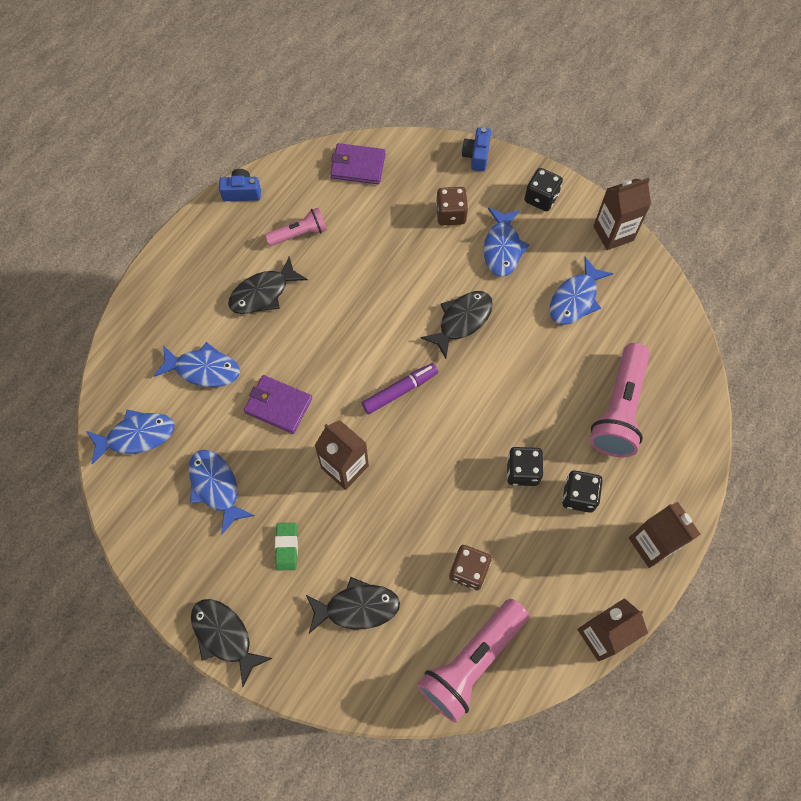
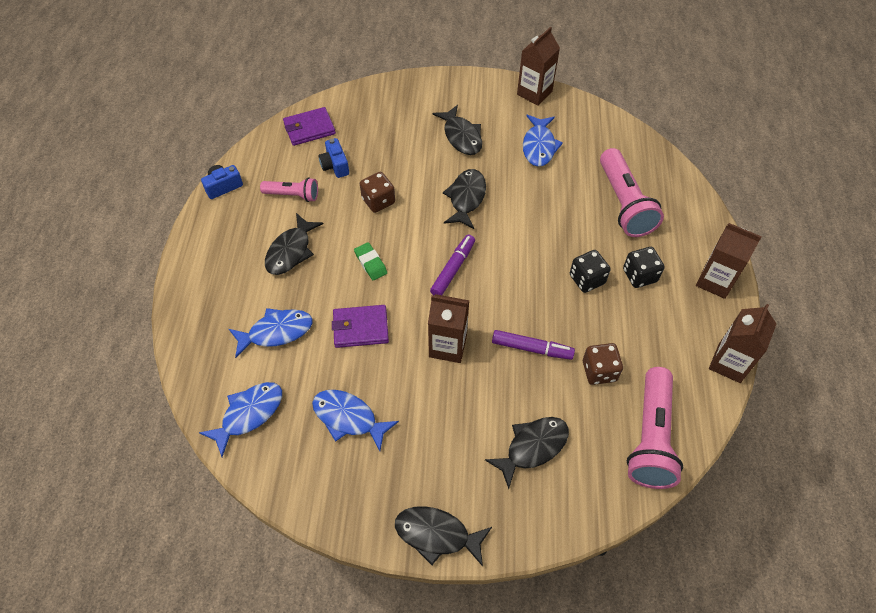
camera: 30 degrees left, 10 degrees down
(287, 547) = (442, 433): green eraser -> green eraser (370, 263)
(299, 234) = (293, 195): pink flashlight -> pink flashlight turned 60 degrees clockwise
(420, 512) = (532, 348): none -> purple marker
(451, 214) = (406, 131): brown dice -> brown dice (378, 201)
(476, 155) = (398, 85): blue camera -> blue camera (335, 166)
(502, 248) = (461, 136): blue fish -> black fish
(541, 198) = (466, 92): black dice -> none

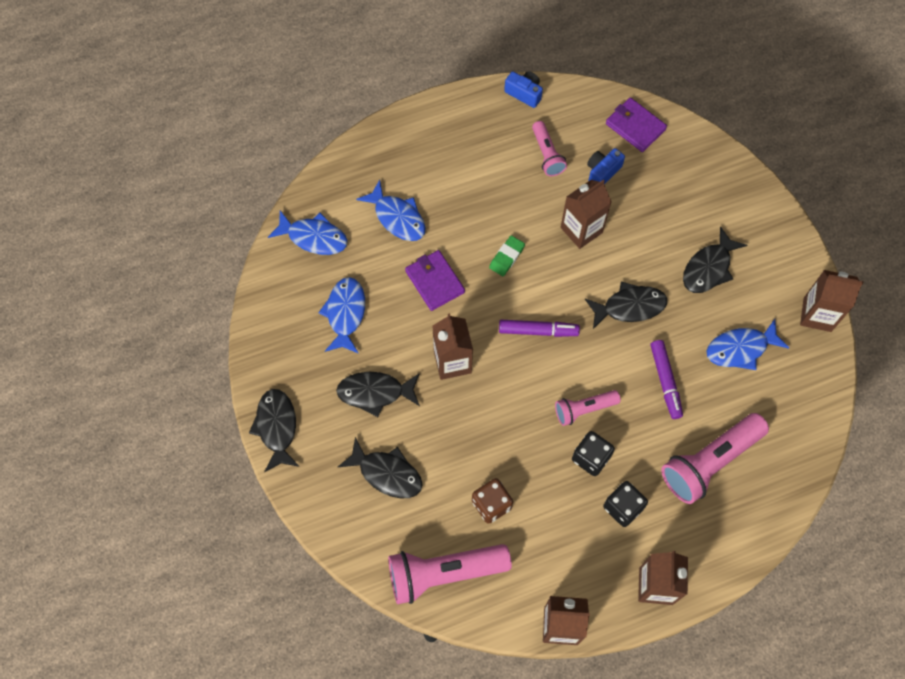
camera: 65 degrees right, 10 degrees up
(291, 251) = (484, 185): black fish -> black fish (375, 392)
(378, 201) = (581, 230): brown dice -> brown carton
(532, 348) = (486, 435): purple marker -> purple marker (665, 381)
(541, 266) = (584, 409): none -> pink flashlight

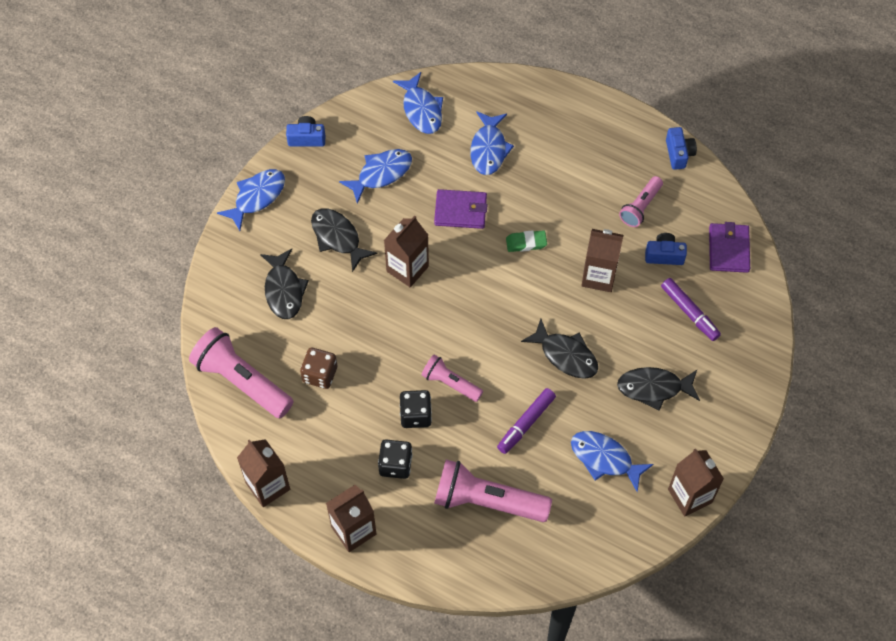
camera: 50 degrees right, 5 degrees down
(256, 344) = (306, 138): none -> blue camera
(277, 427) = (257, 197): black fish -> blue fish
(435, 282) = (460, 211): purple wallet -> purple wallet turned 75 degrees clockwise
(538, 331) = (485, 307): purple marker -> purple marker (689, 312)

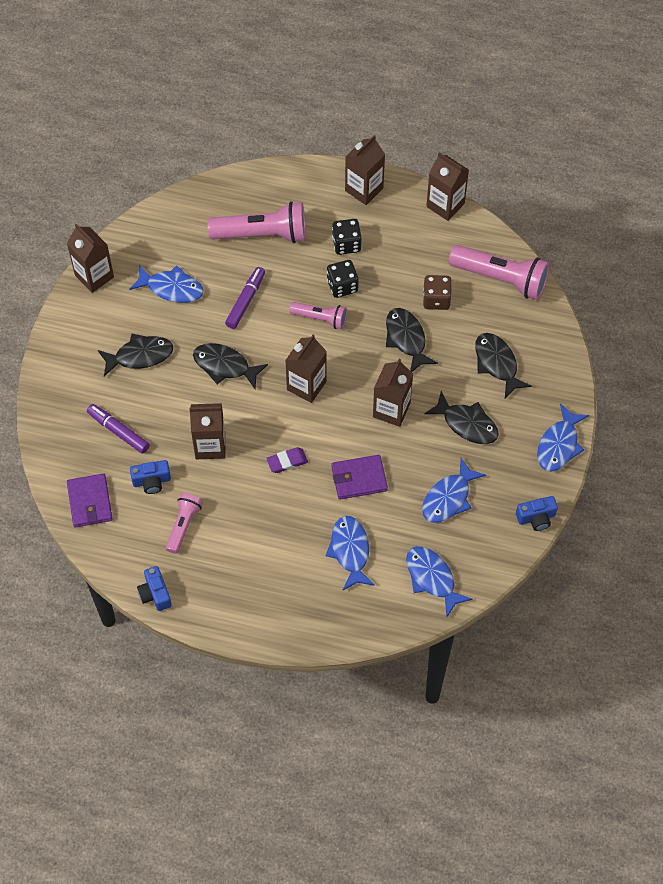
camera: 165 degrees right, 0 degrees up
(367, 338) = (406, 339): none -> black fish
(486, 314) = (306, 385): none -> brown carton
(526, 243) = (287, 461): green eraser -> purple eraser

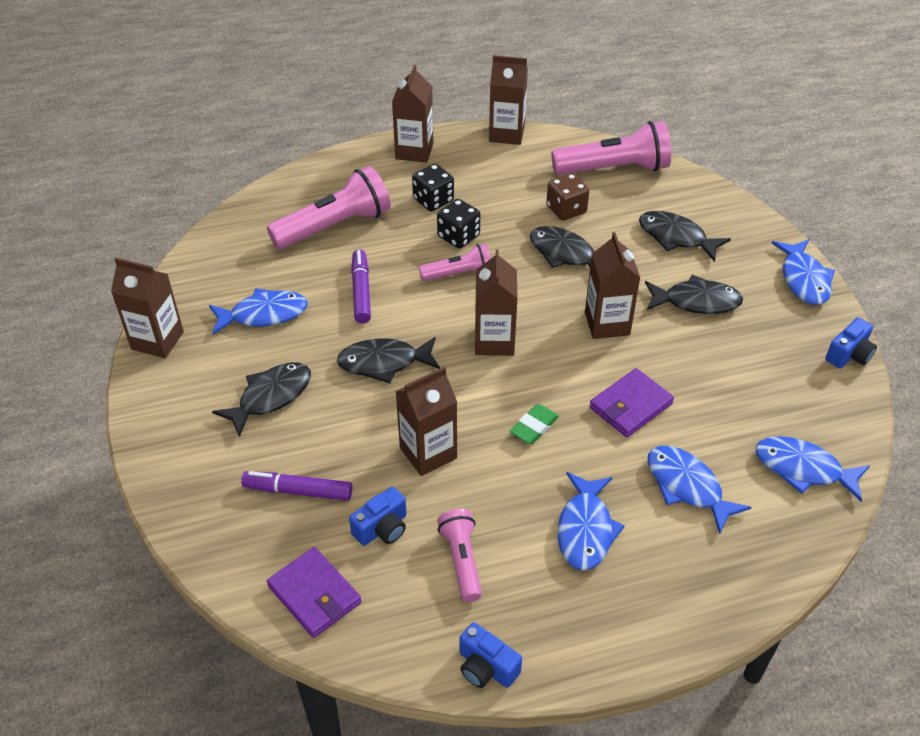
camera: 30 degrees left, 15 degrees down
(287, 461) = (534, 427): purple eraser -> green eraser
(448, 498) = (743, 378): blue fish -> blue fish (585, 529)

